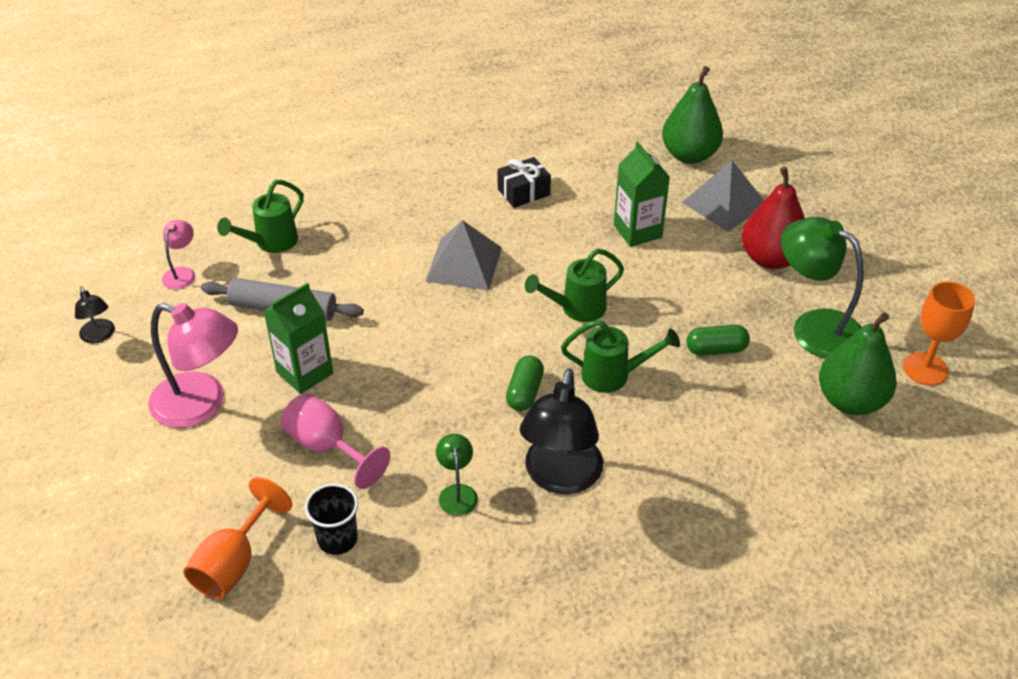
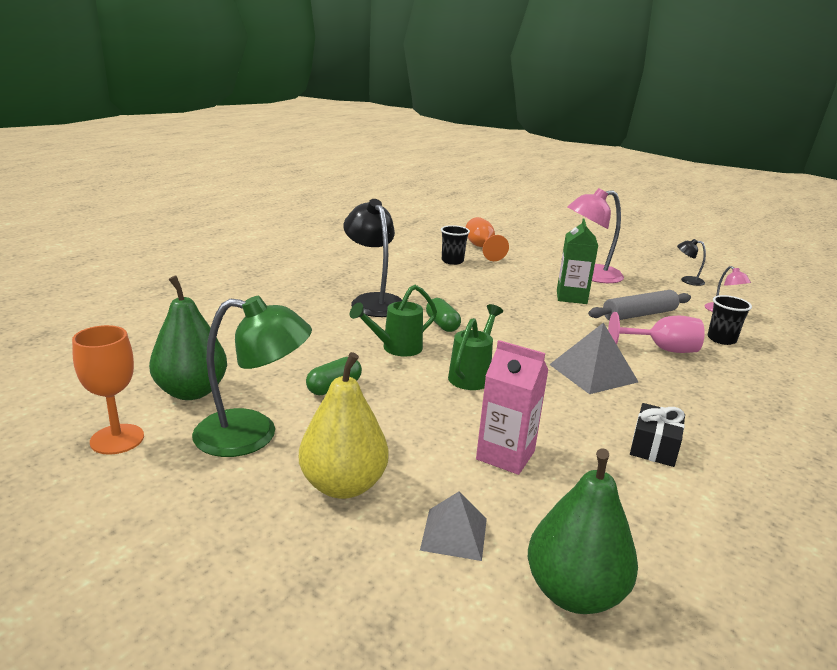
camera: 140 degrees right, 20 degrees down
(270, 243) = (721, 339): green watering can -> black cup
(327, 447) = (508, 280): pink goblet -> pink goblet (662, 349)
(457, 492) = (421, 284): green lamp -> none
(637, 231) = (505, 455): green carton -> pink carton
(724, 203) = (454, 534): grey pyramid -> grey pyramid, size x0.65
(770, 259) = (343, 485): red pear -> yellow pear

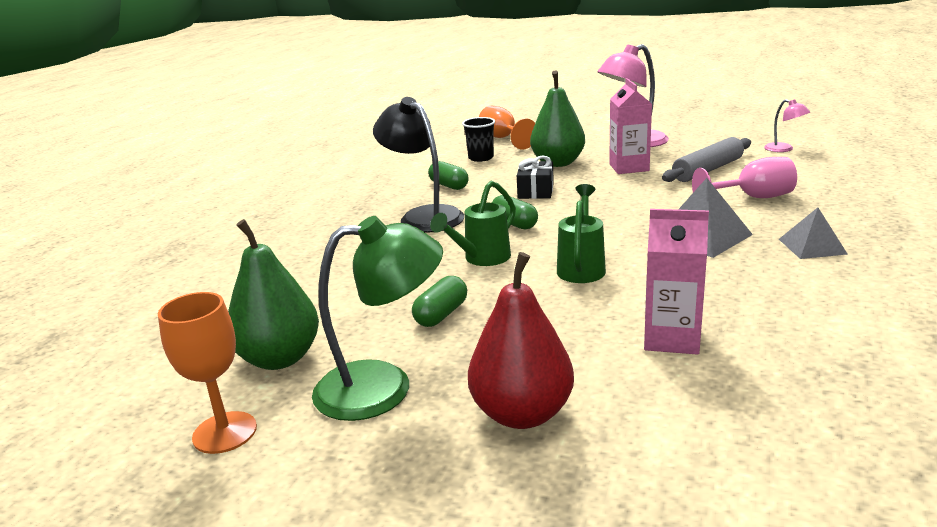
camera: 10 degrees left, 0 degrees up
(343, 485) = (522, 414): yellow pear -> red pear
(410, 279) = (449, 185): none -> green capsule
(454, 534) = (675, 431): grey pyramid -> grey pyramid (812, 246)
(571, 297) = (629, 167): green carton -> pink carton
(574, 592) = (835, 456): green pear -> green pear (558, 163)
(654, 447) = (811, 293): black gift -> black gift (535, 191)
(687, 280) = (730, 127): black lamp -> none
(721, 339) = (802, 176): black cup -> none

